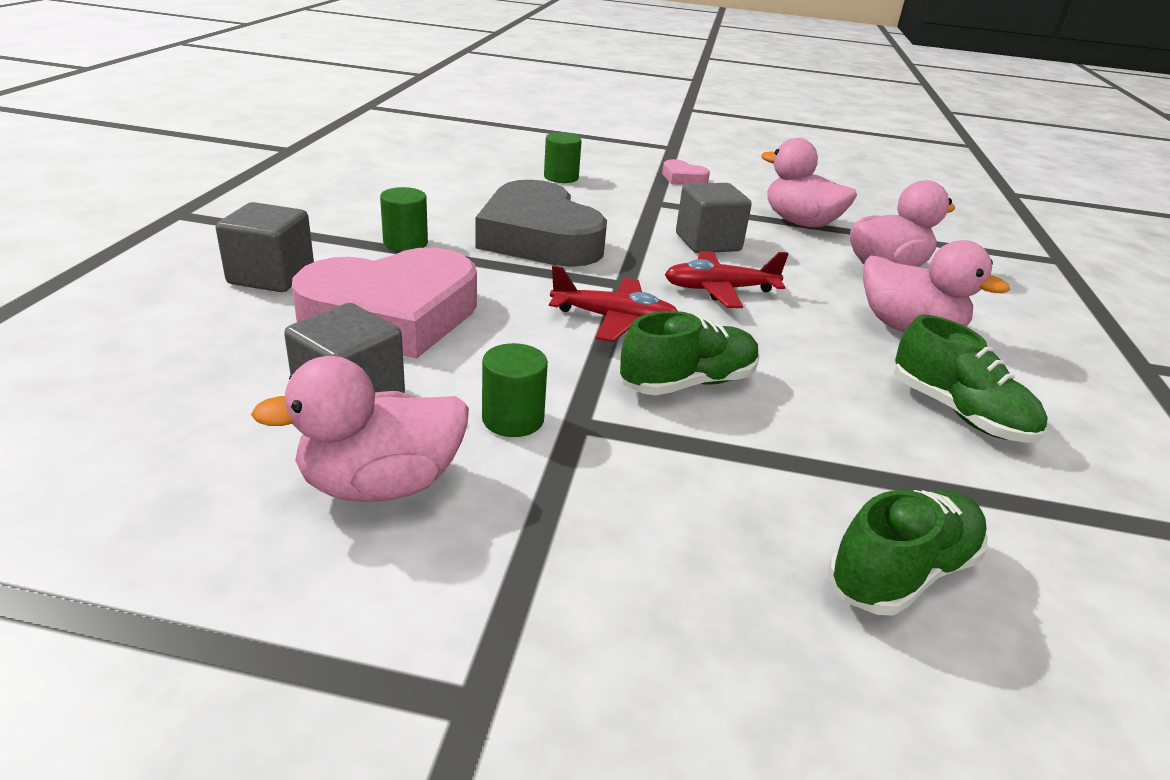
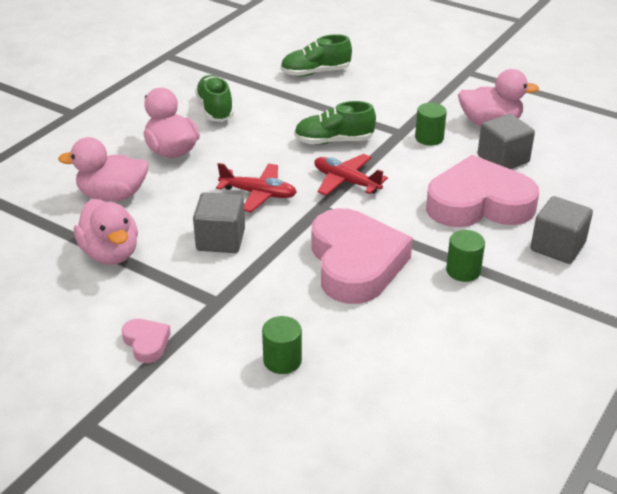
camera: 155 degrees left, 5 degrees up
(539, 238) = (355, 263): grey heart -> pink heart

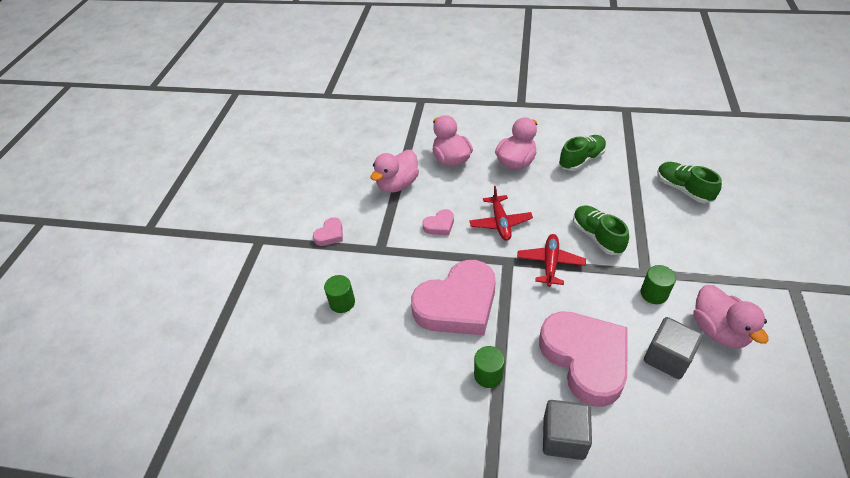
camera: 70 degrees right, 10 degrees up
(220, 240) = (439, 225): grey cube -> pink heart

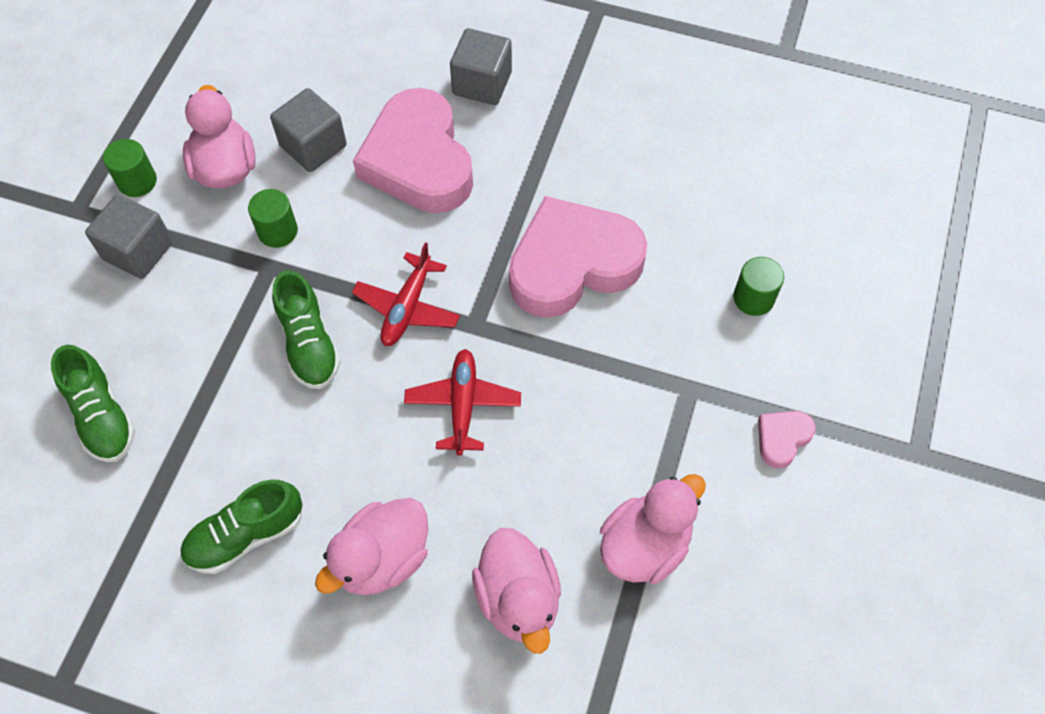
camera: 175 degrees left, 15 degrees up
(439, 225) = (574, 420): pink heart -> none
(488, 375) = (551, 161): green cylinder -> green cylinder (137, 181)
(732, 267) = (138, 251): none -> grey cube

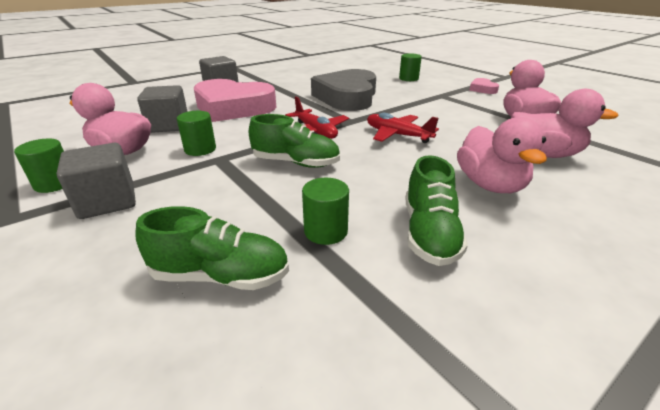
camera: 55 degrees left, 30 degrees down
(199, 451) = (326, 231): none -> green cylinder
(572, 264) = (347, 97): pink heart -> grey heart

